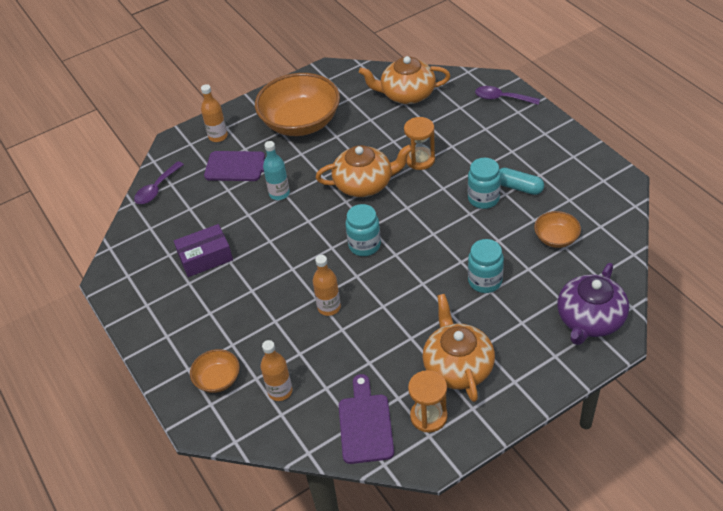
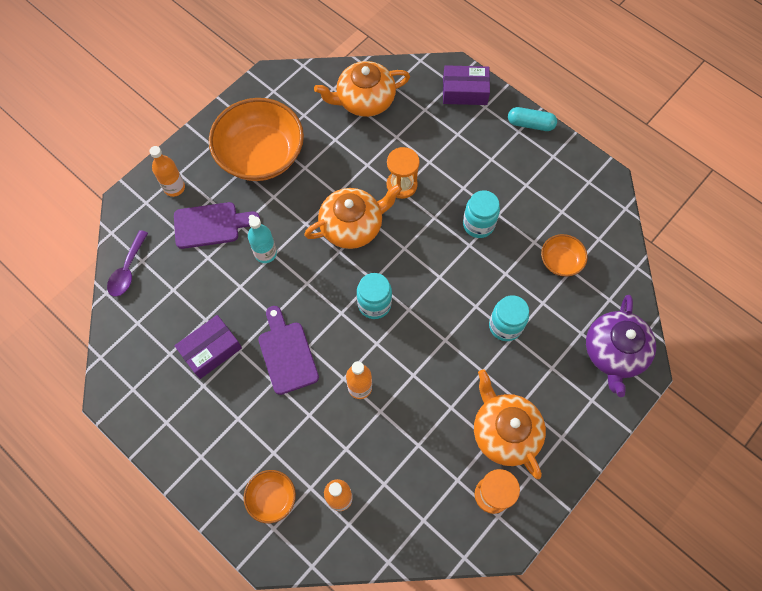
camera: 20 degrees left, 20 degrees up
(365, 424) = (434, 517): purple cutting board -> purple cutting board (287, 354)
(502, 98) = (464, 91): purple spoon -> purple box
(519, 187) = (509, 204): turquoise capsule -> turquoise capsule (530, 124)

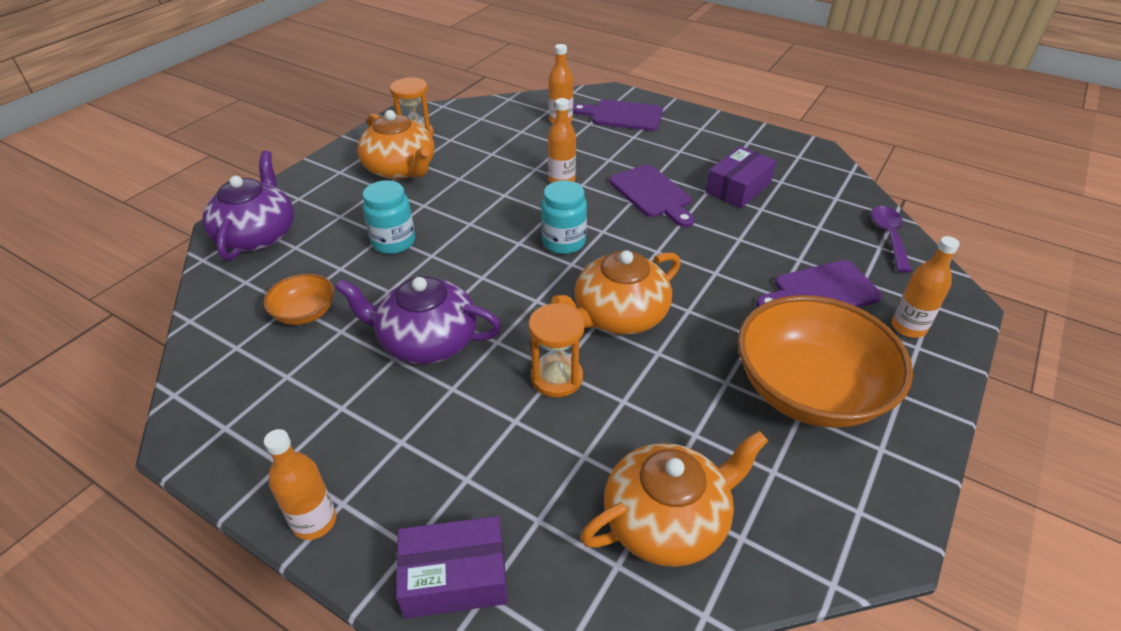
camera: 170 degrees right, 25 degrees down
(265, 253) = (726, 272): turquoise bottle -> none
(272, 498) = (622, 115): orange bowl -> purple cutting board
(478, 224) = (427, 341): turquoise jar -> purple teapot
(530, 124) = (314, 521): turquoise capsule -> orange bottle

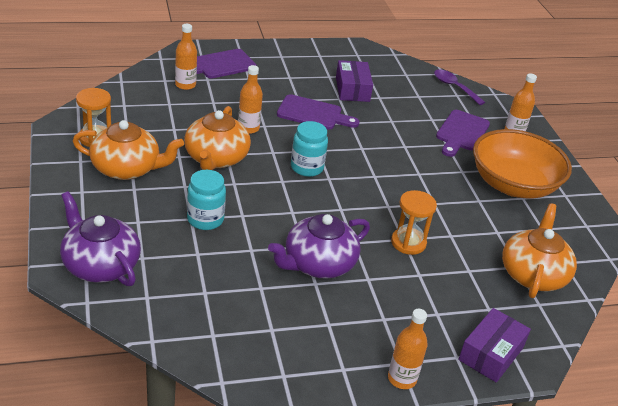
camera: 50 degrees left, 5 degrees down
(305, 313) = (222, 291): orange bowl -> none
(619, 315) = (392, 194): orange teapot -> orange teapot (216, 158)

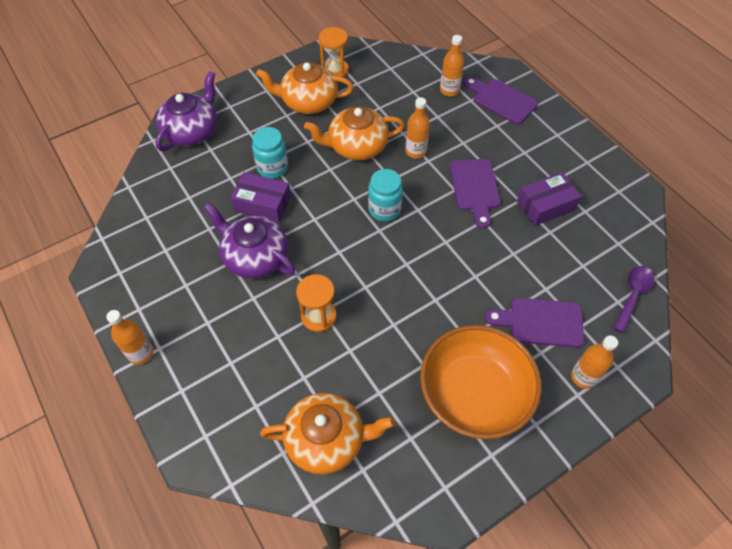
camera: 75 degrees right, 20 degrees up
(127, 168) = (308, 102): orange teapot -> orange teapot turned 105 degrees clockwise
(491, 353) = (195, 418): purple box -> purple box (263, 204)

